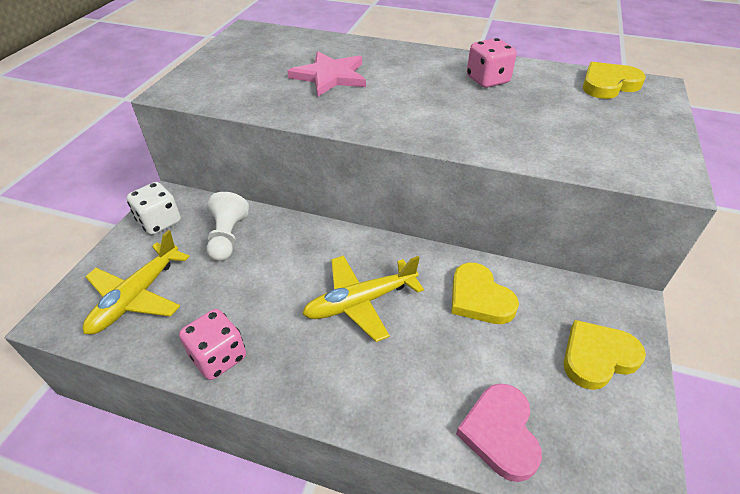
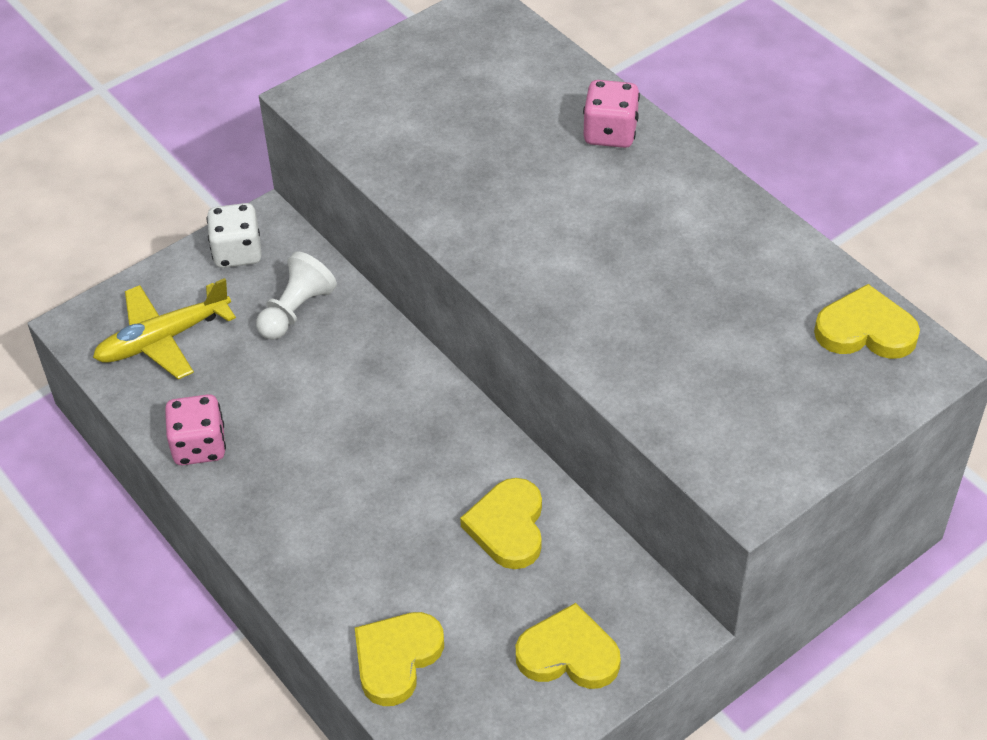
camera: 35 degrees right, 5 degrees up
(330, 76) = (512, 151): pink star -> none
(361, 302) = (377, 463): yellow plane -> none
(487, 80) = (707, 248): pink dice -> pink dice (610, 133)
(500, 433) = (396, 659): pink heart -> yellow heart

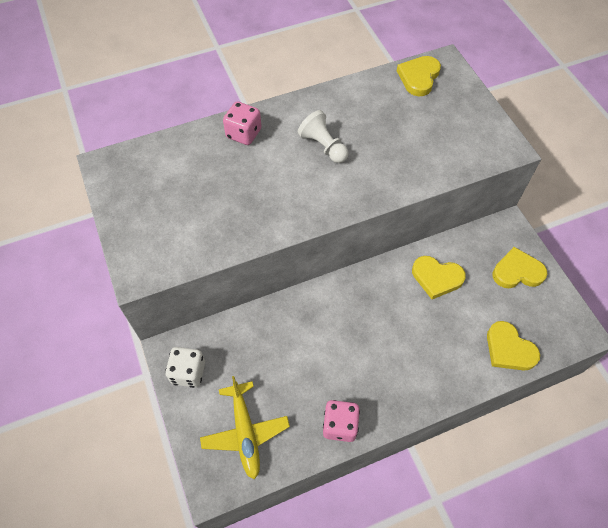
camera: 75 degrees left, 10 degrees up
(296, 310) = (251, 348): white pawn -> white pawn (323, 146)
(568, 654) = (517, 272): yellow heart -> yellow heart turned 60 degrees clockwise

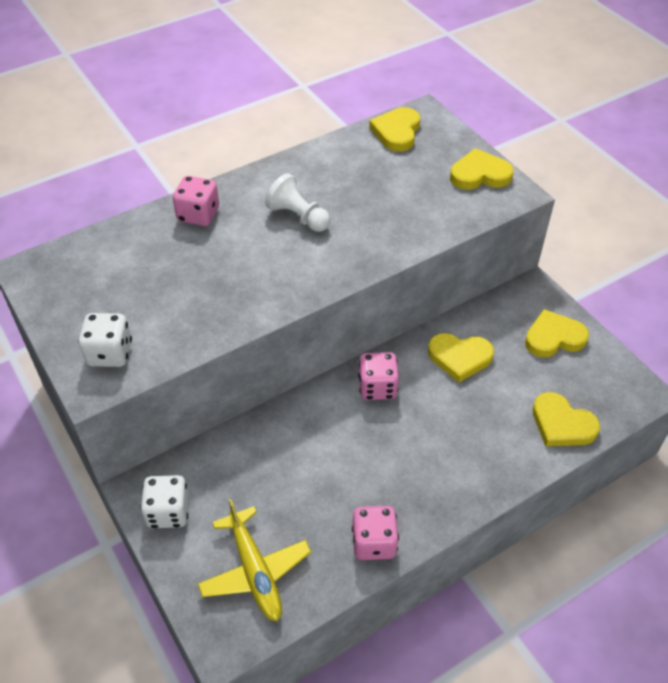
camera: 10 degrees left, 10 degrees down
(155, 248) = (110, 353): none -> white dice
(366, 294) = (377, 387): none -> pink dice
(481, 127) = (480, 174): none -> yellow heart

